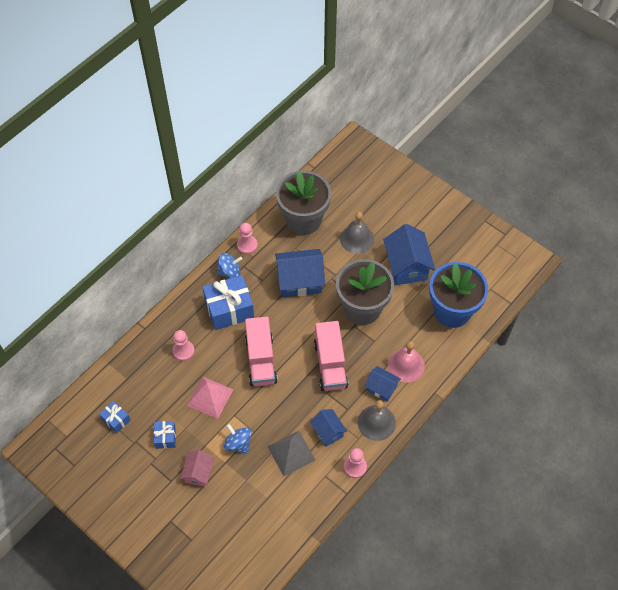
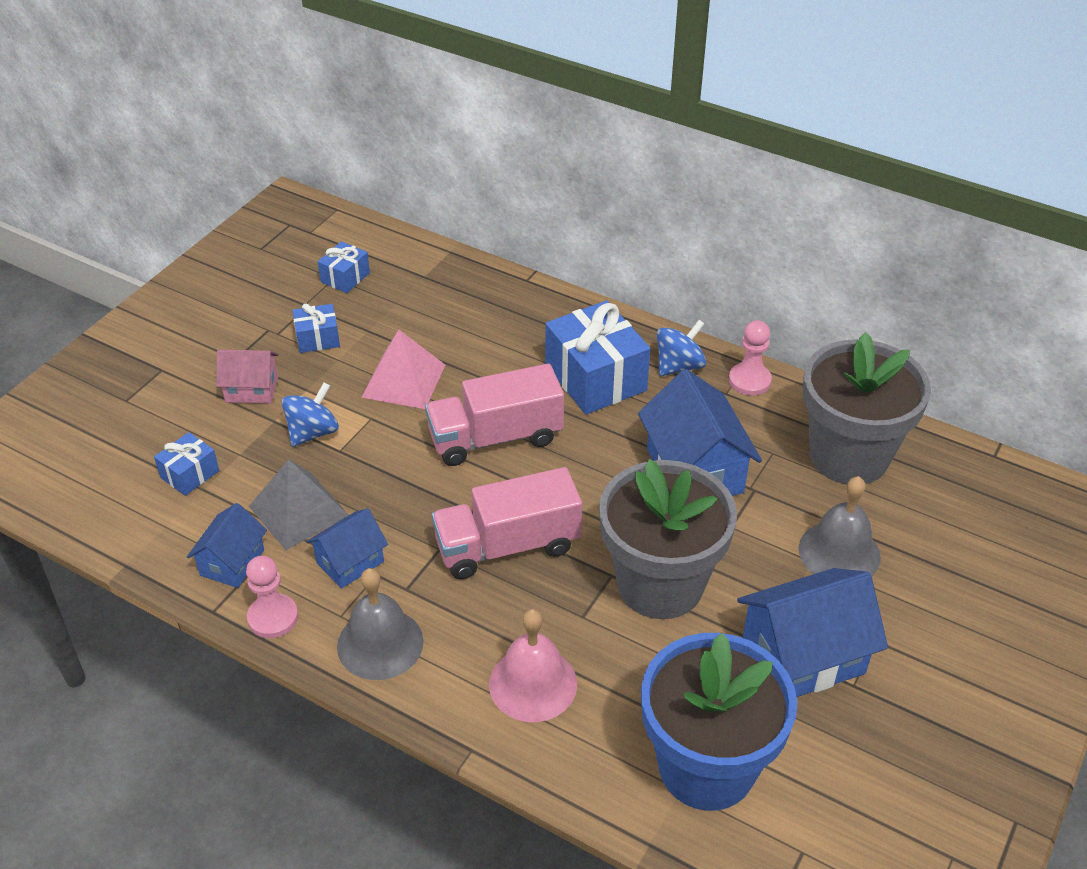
camera: 80 degrees right, 15 degrees down
(183, 351) = (492, 333): pink pawn -> none
(230, 272) = (679, 366): blue spinning top -> blue spinning top turned 105 degrees counterclockwise
(255, 505) = (190, 474): none -> blue gift
(381, 388) = (466, 643): blue house -> blue house (232, 562)

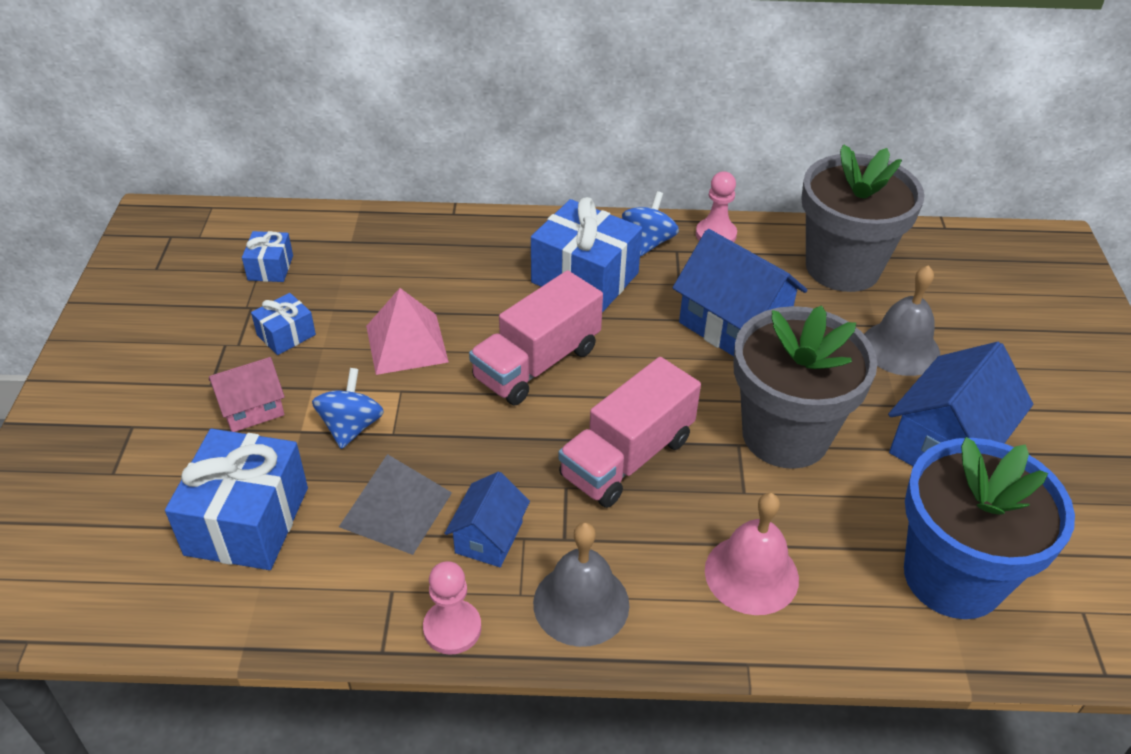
camera: 30 degrees left, 0 degrees up
(190, 474) = (247, 521): blue gift -> blue gift, size x1.98
(232, 562) = (365, 592): blue house -> none

